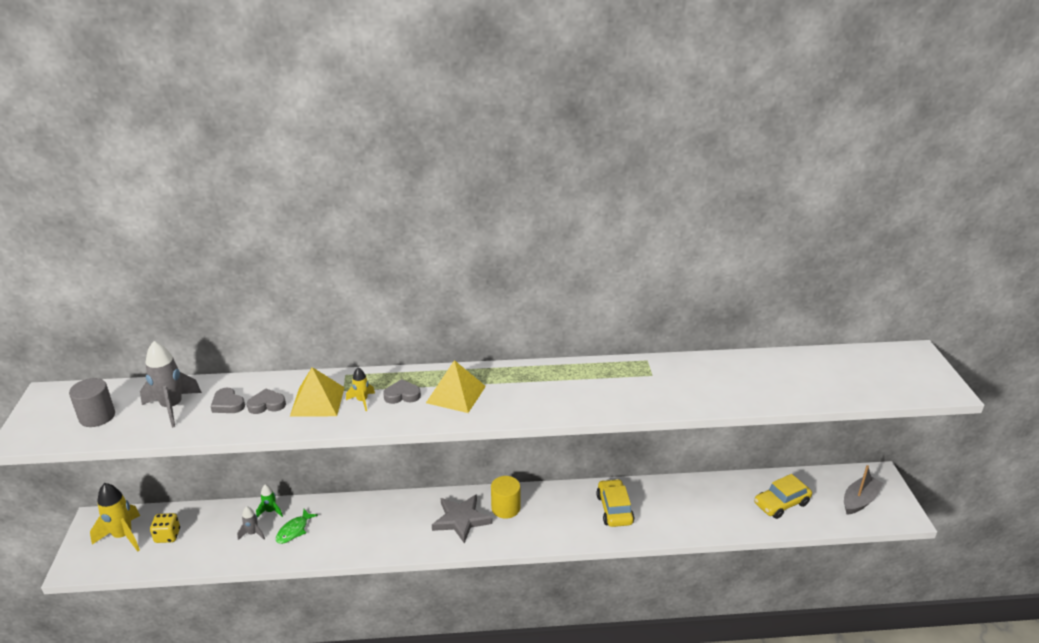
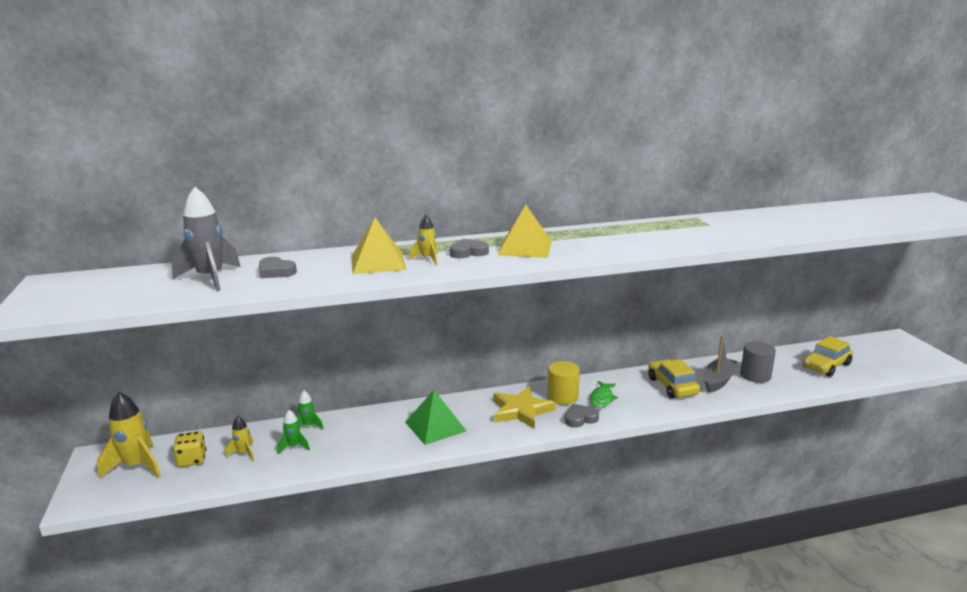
camera: 10 degrees left, 10 degrees down
(97, 416) = (120, 291): grey cylinder -> grey cylinder (755, 375)
(210, 535) = (244, 453): none -> yellow rocket
(253, 533) = (294, 446): grey rocket -> green rocket
(267, 404) = (321, 269): grey heart -> grey heart (580, 418)
(294, 530) = (341, 439): green fish -> green fish (602, 398)
(378, 527) = (435, 426): none -> green pyramid
(461, 520) = (521, 410): grey star -> yellow star
(859, 500) = (894, 356): grey boat -> grey boat (718, 380)

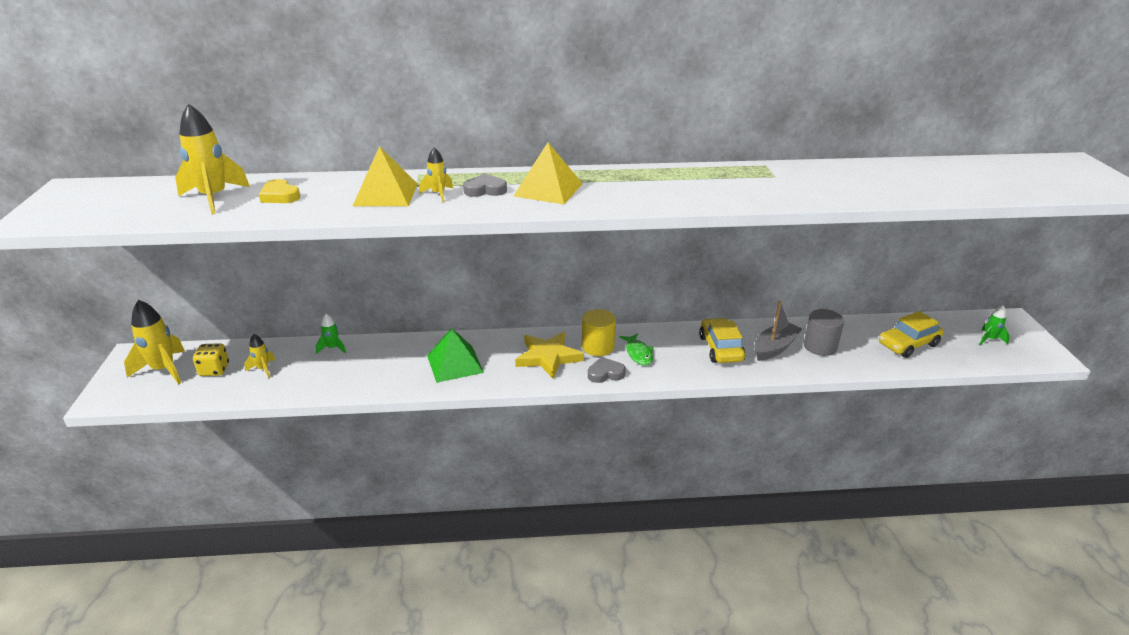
camera: 10 degrees right, 10 degrees up
(210, 278) = (214, 198): grey rocket -> yellow rocket
(276, 272) = (280, 196): grey heart -> yellow heart
(294, 446) = (311, 368): green rocket -> green rocket (989, 339)
(602, 398) = (638, 353): green fish -> green fish turned 45 degrees counterclockwise

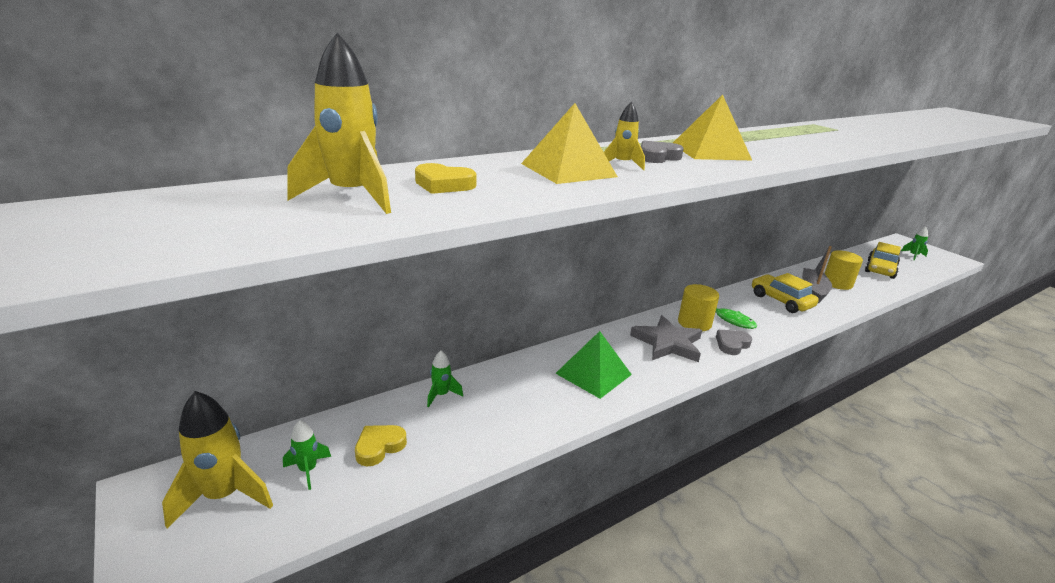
camera: 30 degrees left, 5 degrees down
(214, 370) = (308, 470): yellow dice -> green rocket
(263, 369) = (379, 447): yellow rocket -> yellow heart
(548, 357) = (668, 343): yellow star -> grey star
(820, 346) = (837, 283): grey cylinder -> yellow cylinder

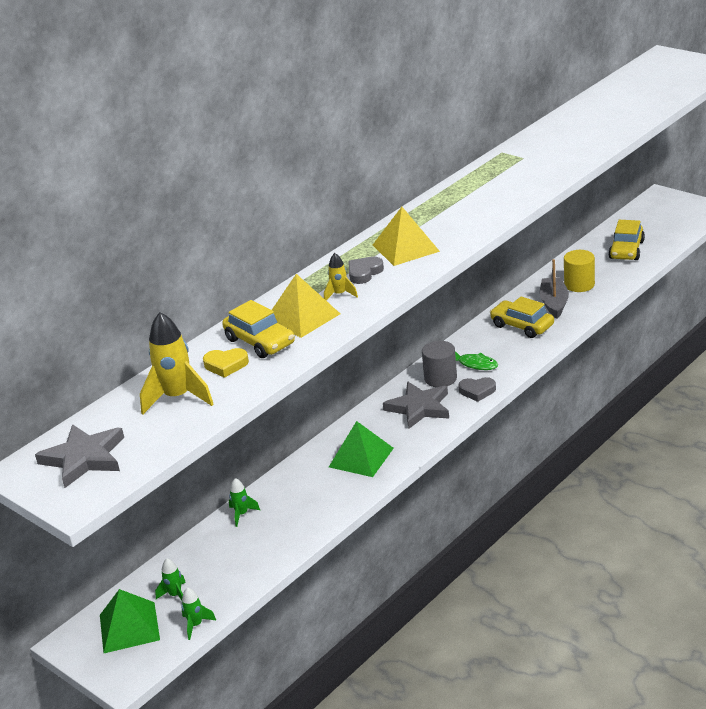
camera: 10 degrees left, 5 degrees up
(143, 222) = (84, 458): none -> grey star
(224, 495) = (129, 627): yellow rocket -> green pyramid
(379, 447) = (217, 565): yellow heart -> none
(503, 176) = (260, 341): none -> yellow car
(694, 323) = (440, 378): yellow cylinder -> grey cylinder
(732, 344) = (477, 391): grey heart -> grey heart turned 120 degrees counterclockwise
(913, 256) = (665, 217): green rocket -> green rocket (196, 625)

